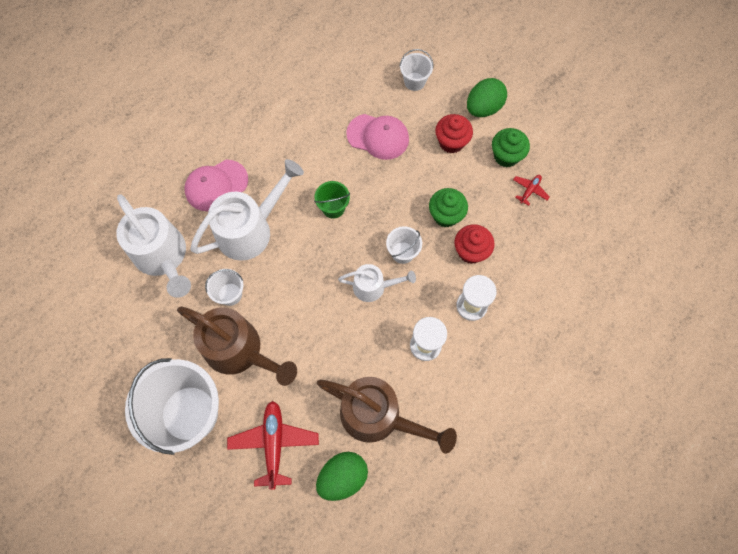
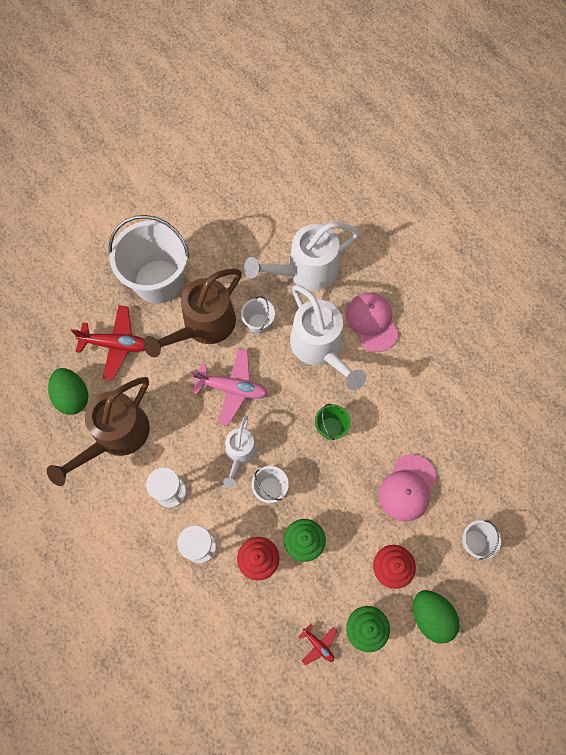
camera: 100 degrees right, 0 degrees up
(307, 307) = (232, 388): none -> pink plane

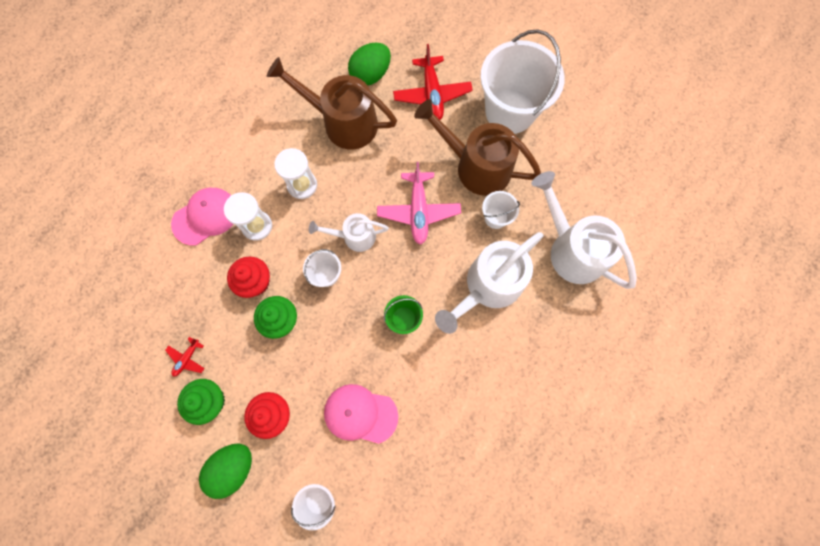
camera: 75 degrees right, 5 degrees up
(372, 322) = (535, 334): pink cap -> pink cap (205, 217)

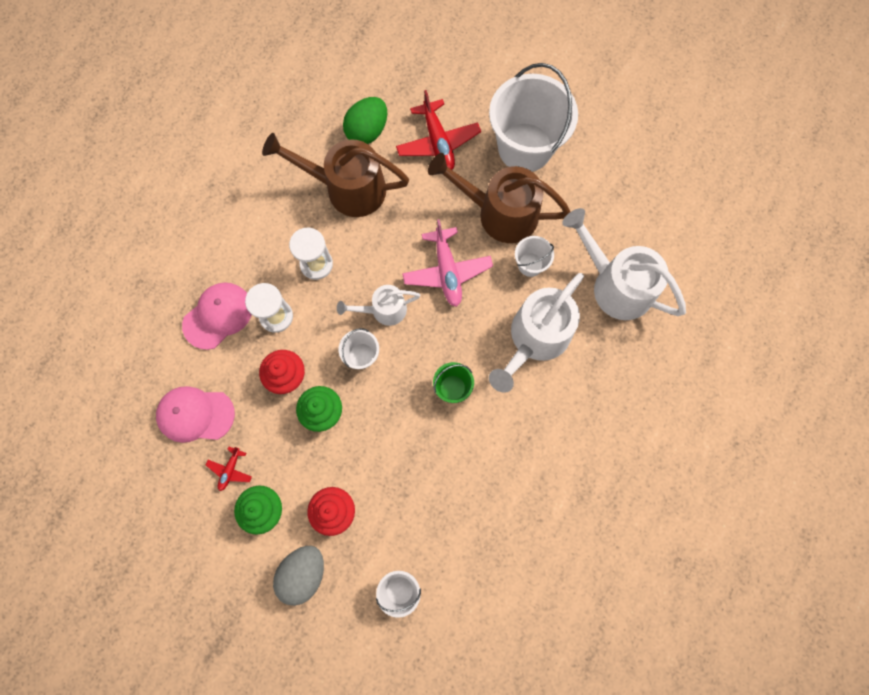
camera: 10 degrees left, 0 degrees up
(233, 467) = (303, 573): green egg -> grey egg
(360, 414) = (426, 494): pink cap -> pink cap (195, 414)

